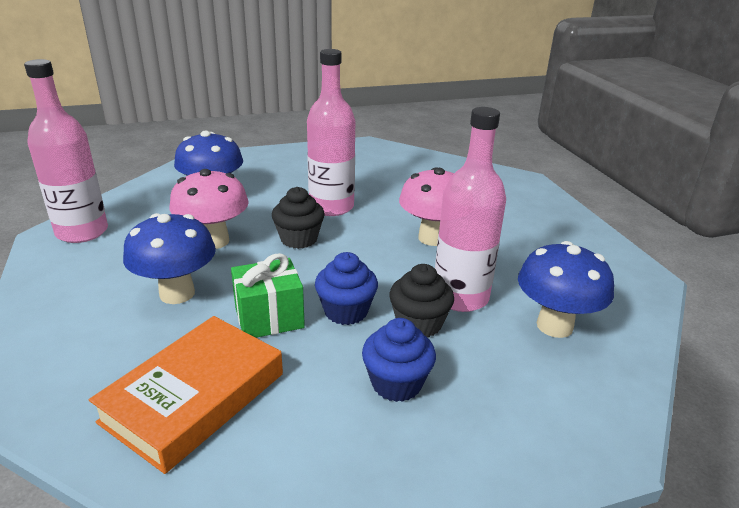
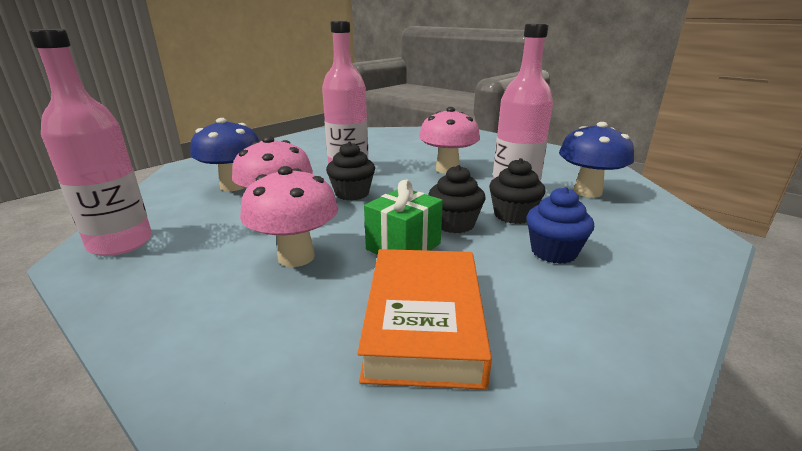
camera: 30 degrees left, 5 degrees down
(177, 293) = (296, 257): blue mushroom -> pink mushroom
(346, 311) = (454, 224): blue cupcake -> black cupcake

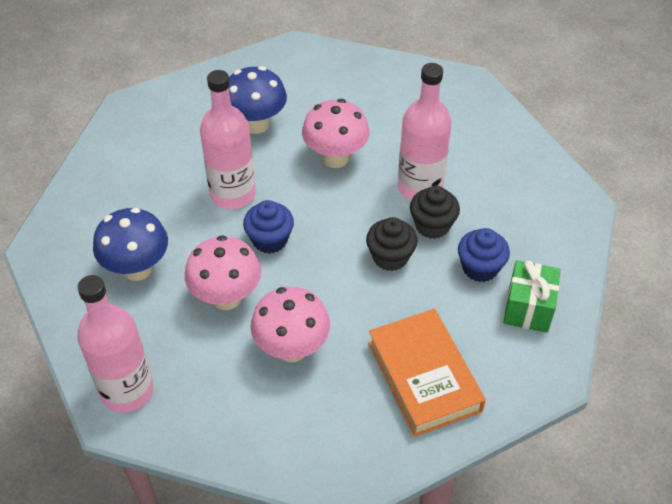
camera: 25 degrees left, 25 degrees up
(352, 193) = (270, 240): black cupcake -> blue cupcake
(403, 246) = (366, 304): green gift -> green gift (528, 308)
(587, 192) = (482, 160): blue mushroom -> blue mushroom (256, 124)

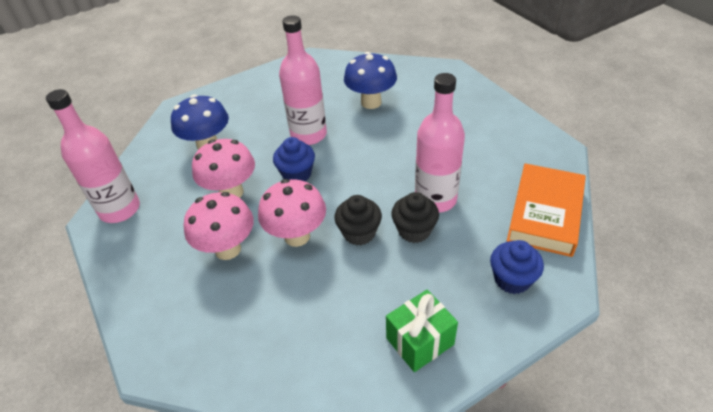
camera: 45 degrees right, 5 degrees down
(335, 158) = (397, 148): pink mushroom -> pink mushroom (297, 236)
(424, 376) = (284, 332): orange book -> orange book (545, 214)
(480, 268) = (416, 284): blue cupcake -> blue cupcake (512, 279)

